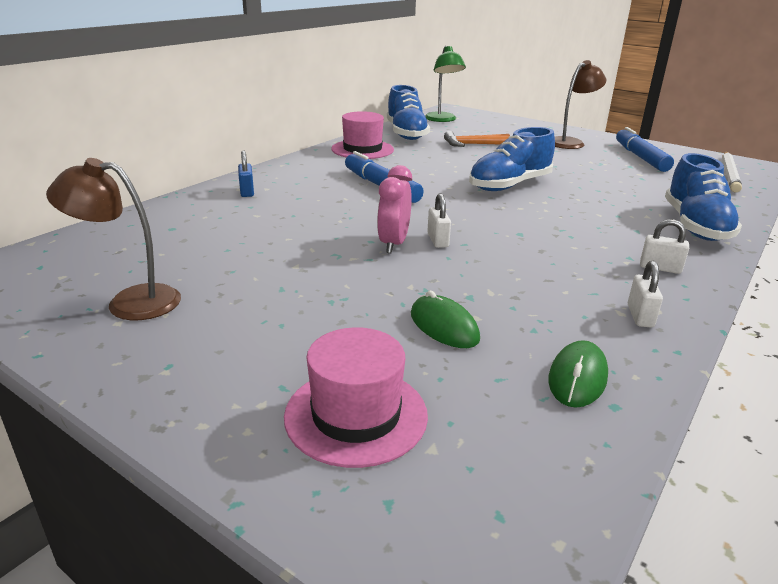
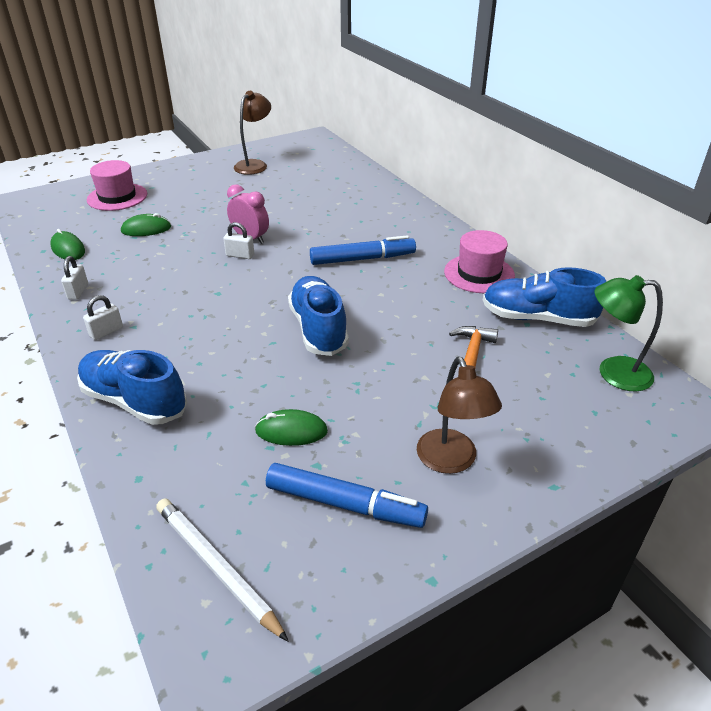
camera: 115 degrees right, 10 degrees up
(247, 192) = (386, 204): blue padlock -> none
(620, 175) = (291, 431): none -> green mouse
(640, 316) = (78, 291): white padlock -> white padlock turned 60 degrees clockwise

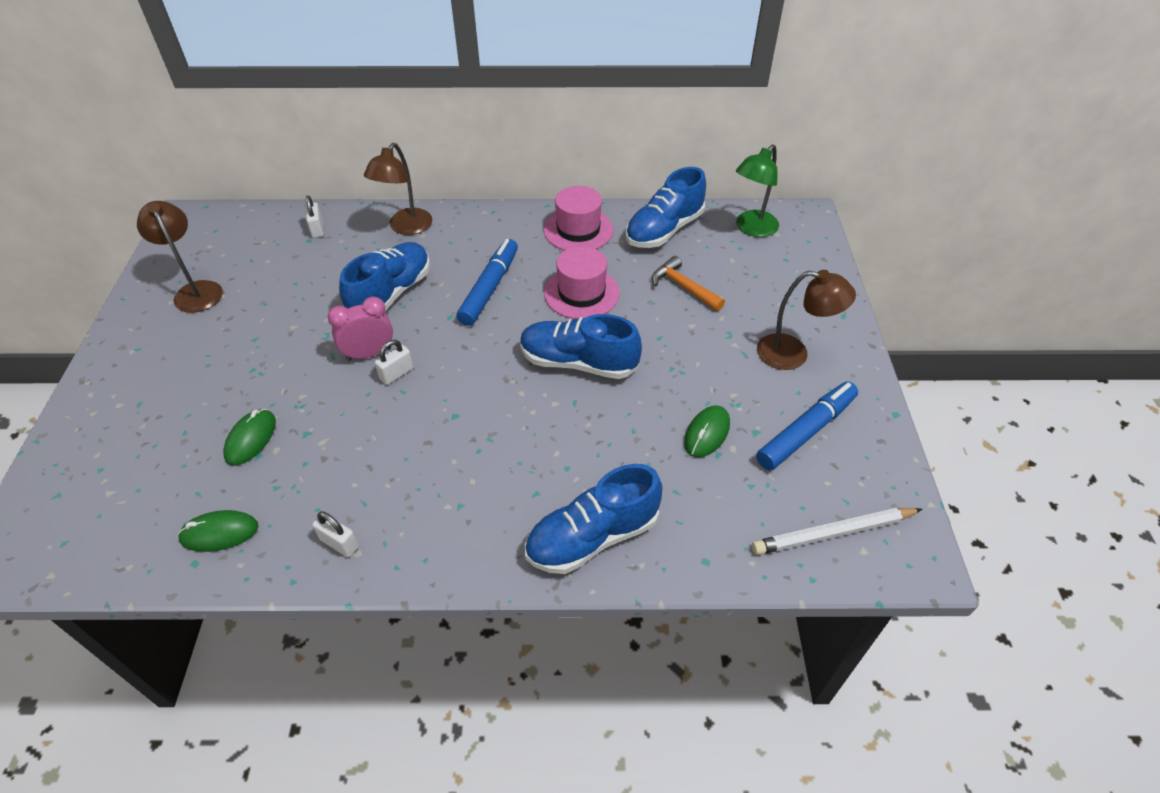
camera: 60 degrees left, 10 degrees up
(106, 332) = (451, 533): white padlock -> white padlock (317, 229)
(117, 197) = (126, 447): pink hat -> pink hat (581, 293)
(316, 224) = (391, 294): none -> blue shoe
(389, 203) = (406, 227): none -> brown lamp

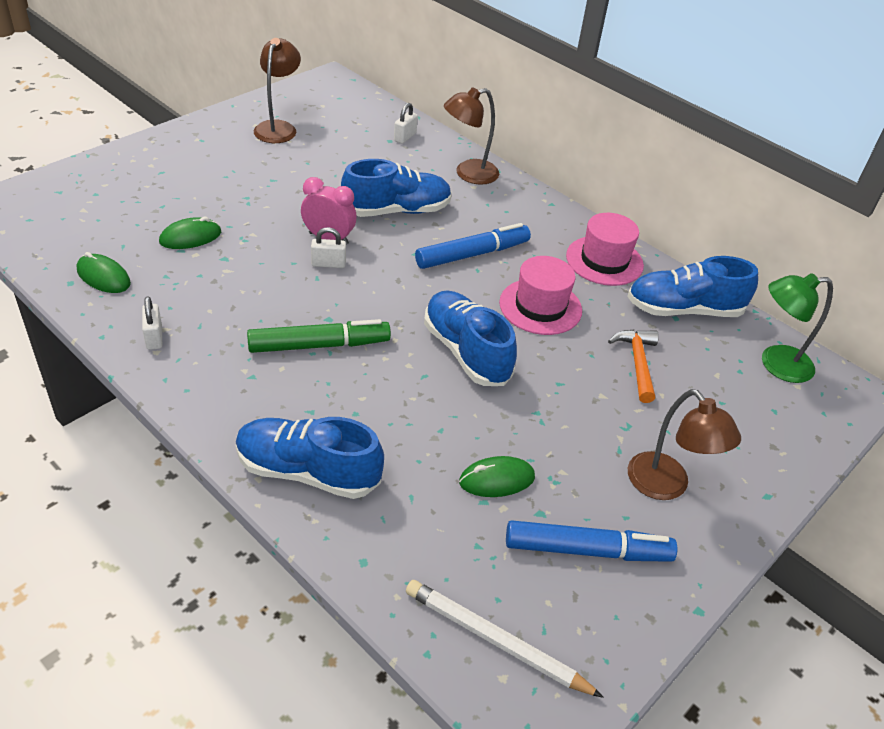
camera: 40 degrees right, 5 degrees down
(475, 441) = (319, 345): none -> green marker

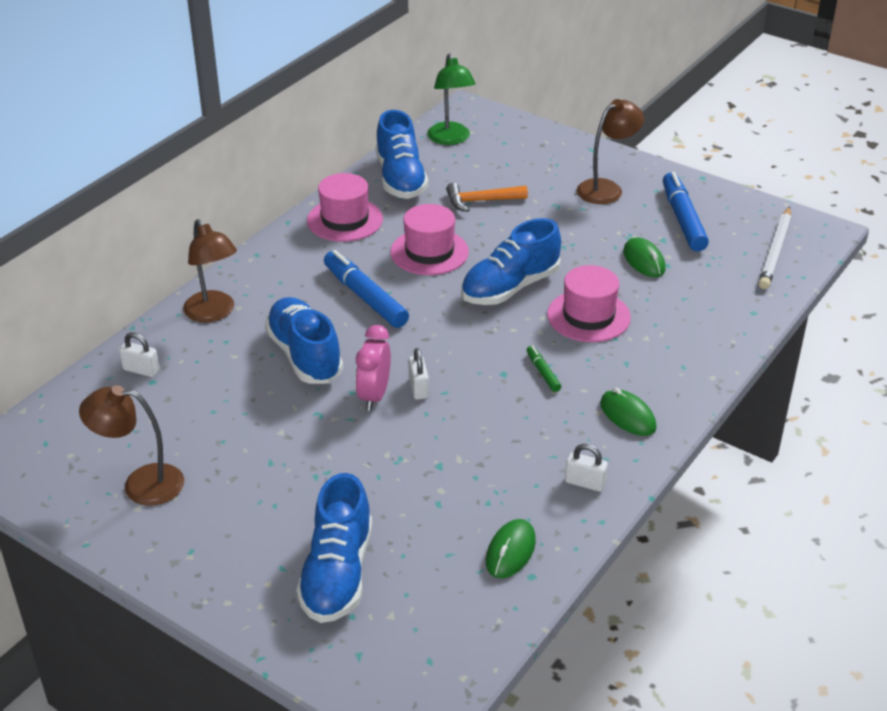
camera: 95 degrees left, 5 degrees down
(154, 337) = (585, 483): white padlock -> white padlock turned 45 degrees clockwise
(190, 237) = (412, 502): green mouse -> green mouse (627, 416)
(307, 472) = (691, 352): blue shoe -> blue shoe (337, 573)
(319, 345) = (543, 372): green marker -> green marker, size x0.48
(400, 401) = (588, 316): none -> pink hat

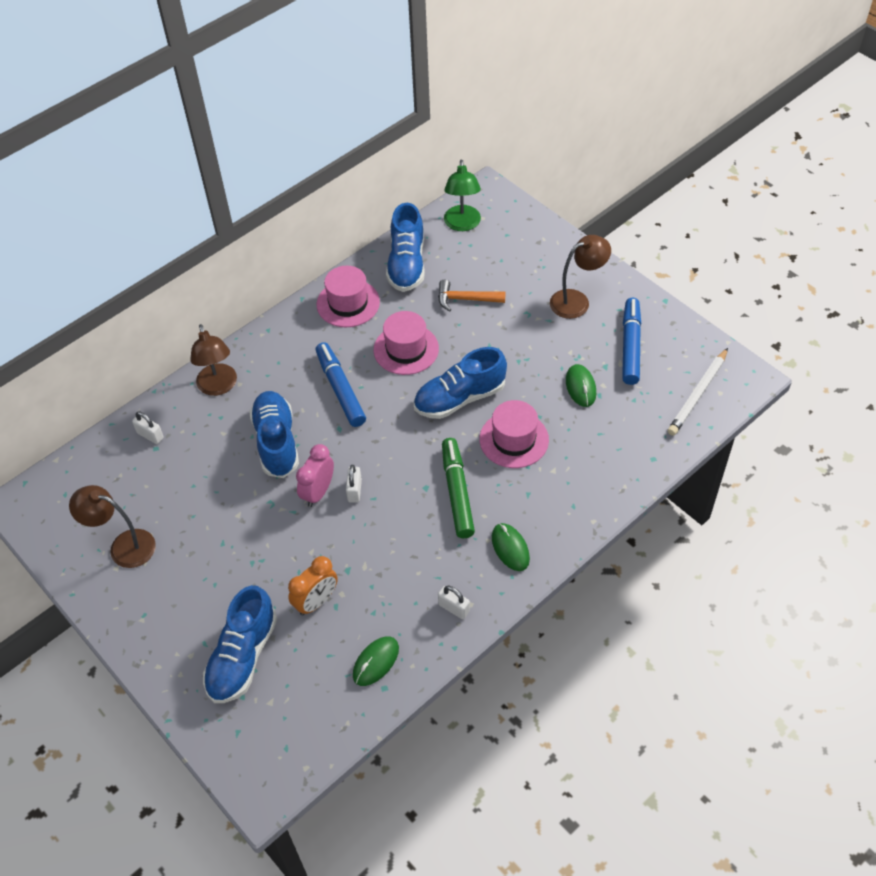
camera: 15 degrees right, 15 degrees up
(412, 502) = (316, 602): none -> orange clock
(543, 372) = (457, 492): green marker -> green marker, size x2.09

